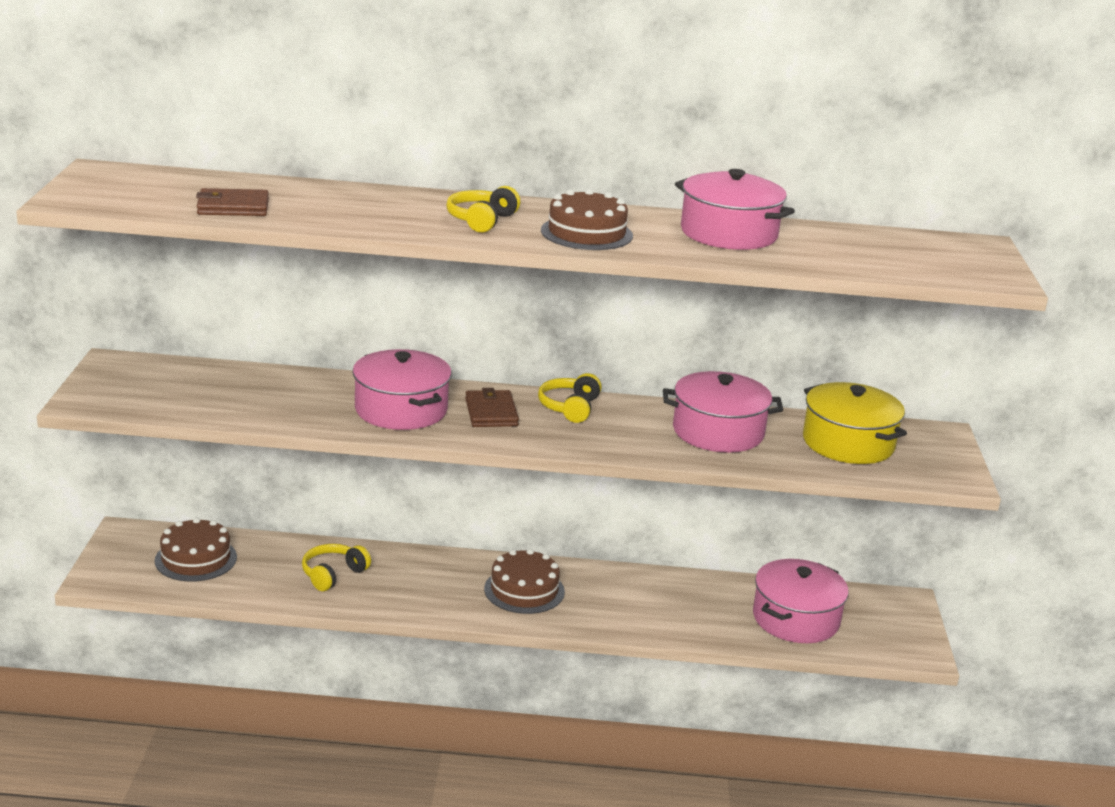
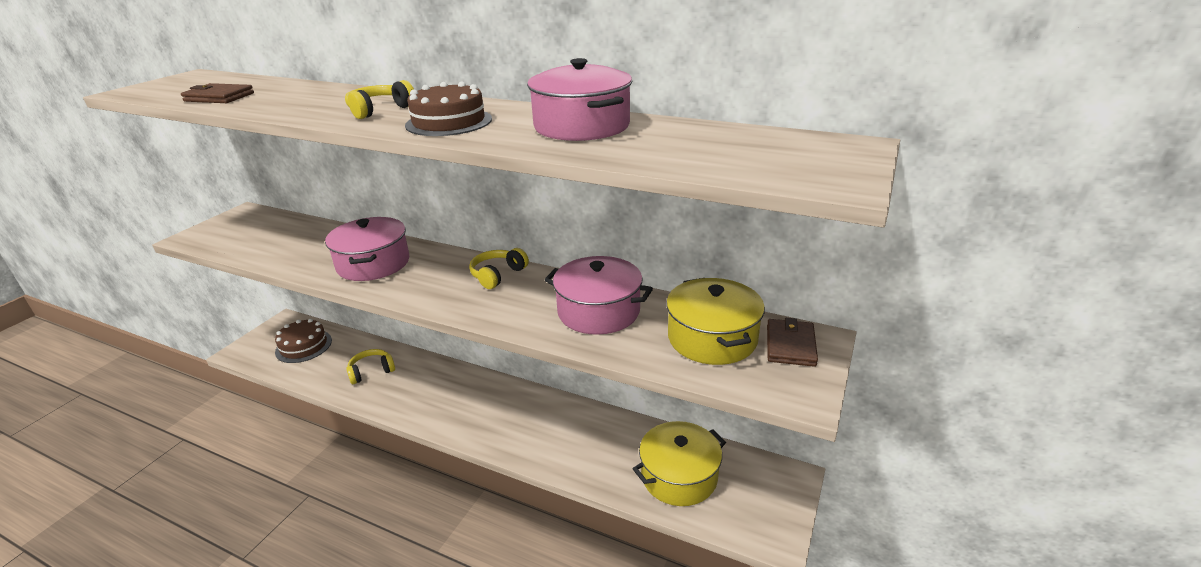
camera: 25 degrees right, 5 degrees up
(491, 412) = (434, 273): brown wallet -> brown wallet (790, 345)
(524, 590) = (484, 407): brown cake -> none
(795, 619) = (679, 476): pink pot -> yellow pot

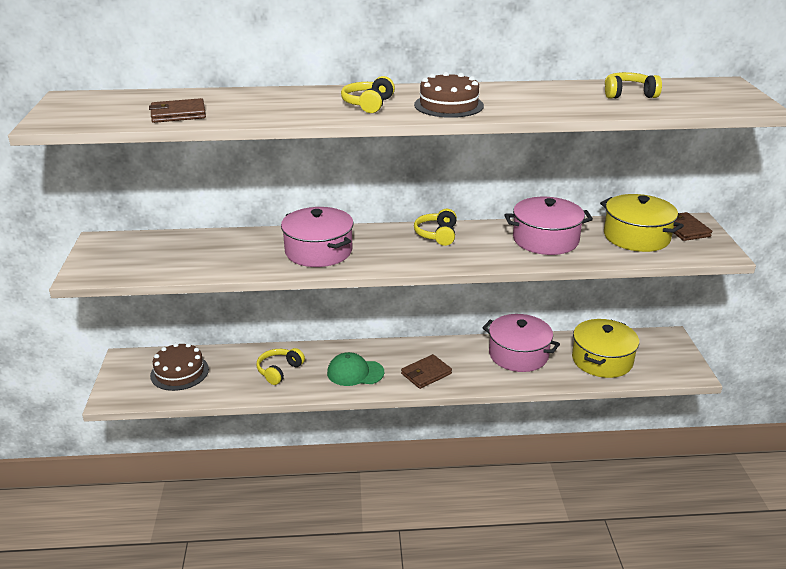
camera: 30 degrees left, 0 degrees up
(426, 396) = (355, 372): none -> green cap
(484, 421) = (426, 374): none -> brown wallet
(582, 126) = (549, 94): pink pot -> pink pot (518, 354)
(679, 140) = (628, 94): none -> yellow headphones

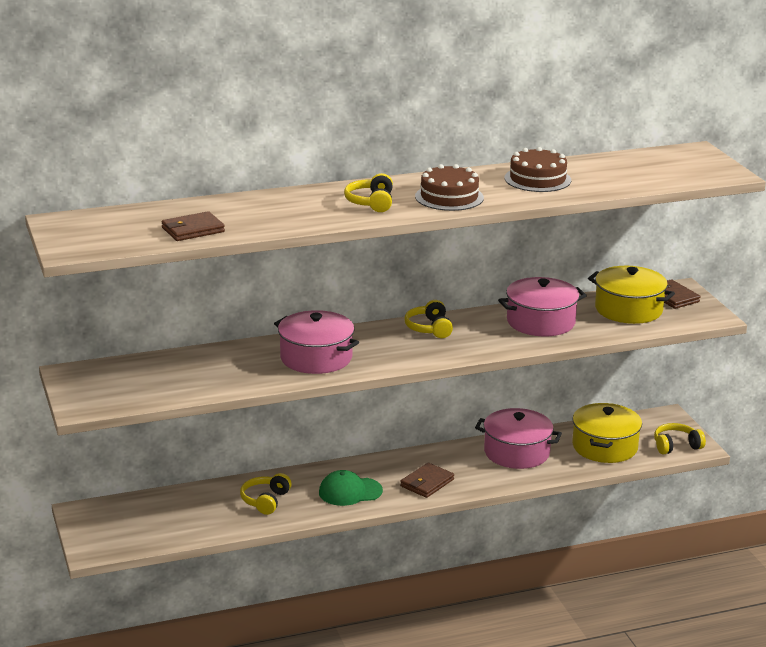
camera: 15 degrees left, 5 degrees down
(179, 372) = (153, 516): brown cake -> brown cake (537, 179)
(628, 94) = (611, 171): yellow headphones -> yellow headphones (676, 446)

